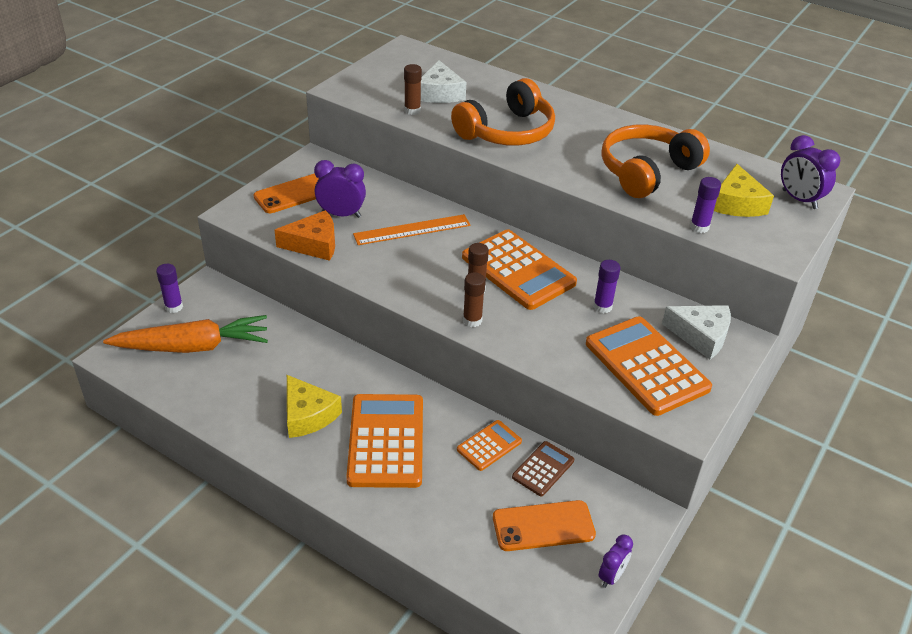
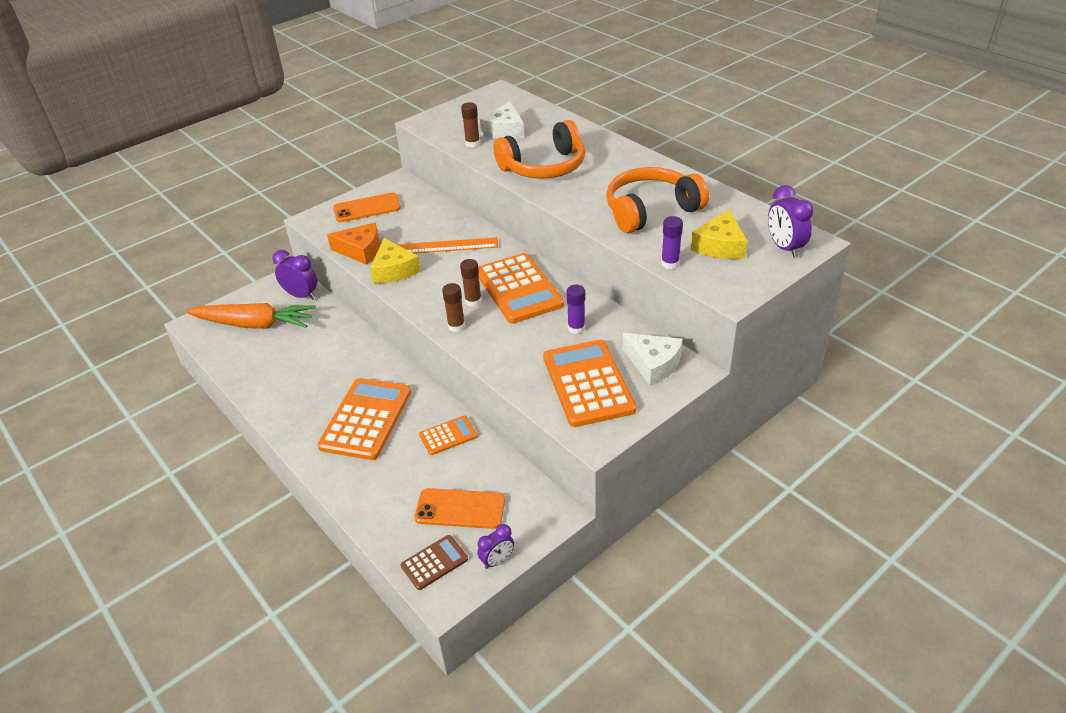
camera: 20 degrees right, 0 degrees up
(174, 307) = (255, 292): purple glue stick -> none
(308, 415) = (315, 389): yellow cheese -> yellow cheese (394, 270)
(341, 214) = (395, 228): purple clock -> purple clock (301, 295)
(543, 469) = (484, 462): brown calculator -> brown calculator (434, 562)

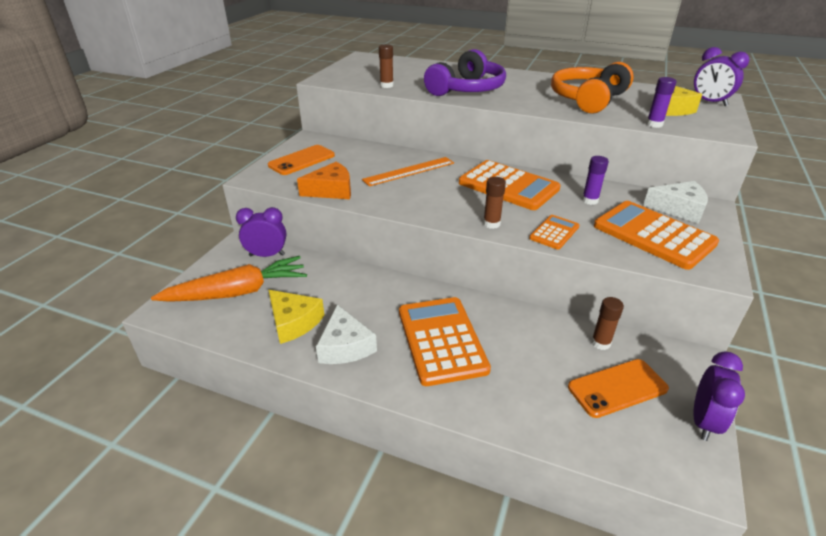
camera: 30 degrees left, 5 degrees down
(394, 270) = (381, 197): yellow cheese -> yellow cheese (294, 322)
(434, 562) = (655, 450): brown calculator -> none
(448, 436) = (533, 328): orange calculator -> orange calculator (554, 232)
(473, 301) = (482, 203): brown glue stick -> brown glue stick (600, 343)
(497, 560) = (703, 421): purple clock -> purple clock, size x1.55
(505, 130) = (402, 75): white cheese -> white cheese (345, 346)
(544, 167) = (467, 89): orange headphones -> purple headphones

